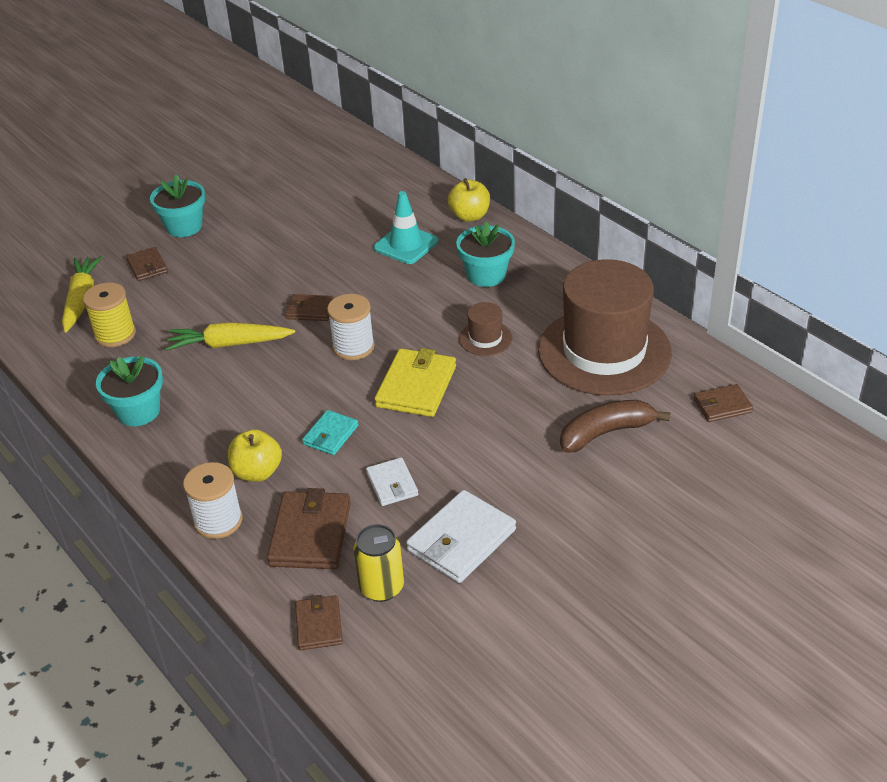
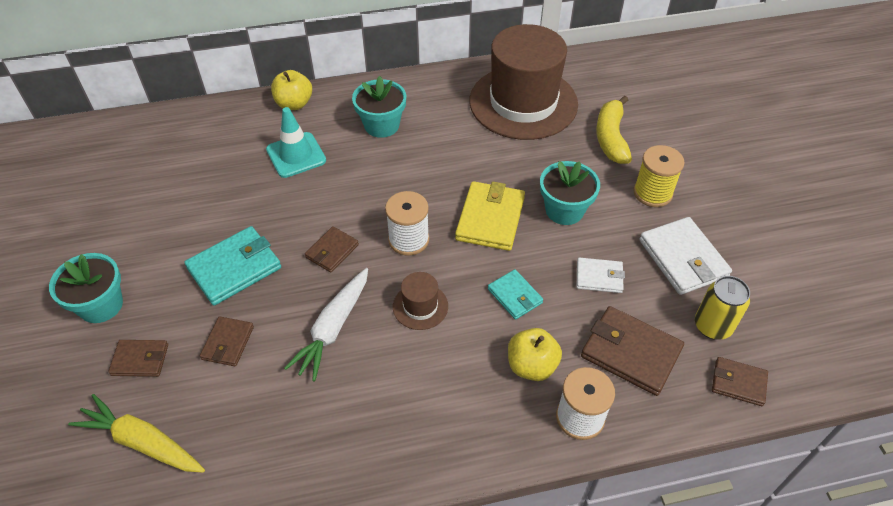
camera: 65 degrees left, 10 degrees up
(115, 334) = (235, 425): yellow spool -> yellow spool (652, 193)
(138, 411) = (381, 439): turquoise flower pot -> turquoise flower pot (564, 210)
(229, 344) = (333, 328): yellow carrot -> white carrot
(258, 269) = (234, 268): none -> turquoise wallet
(416, 386) = (490, 219): yellow wallet -> yellow wallet turned 60 degrees clockwise
(485, 338) = (461, 156): brown hat -> brown hat (420, 306)
(606, 433) = (611, 138): brown banana -> yellow banana
(722, 406) = (617, 75): brown wallet -> brown wallet (228, 343)

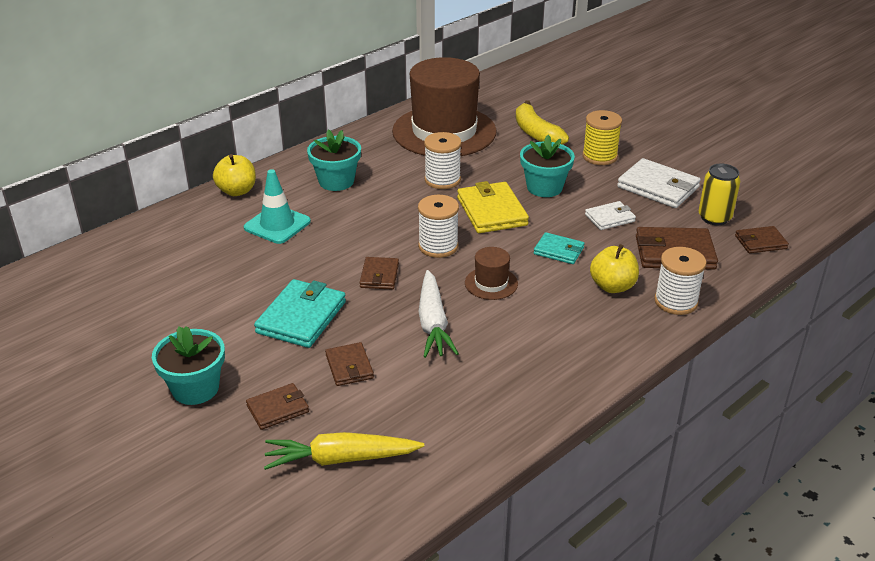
camera: 30 degrees left, 15 degrees down
(475, 161) = (442, 180): none -> white spool

